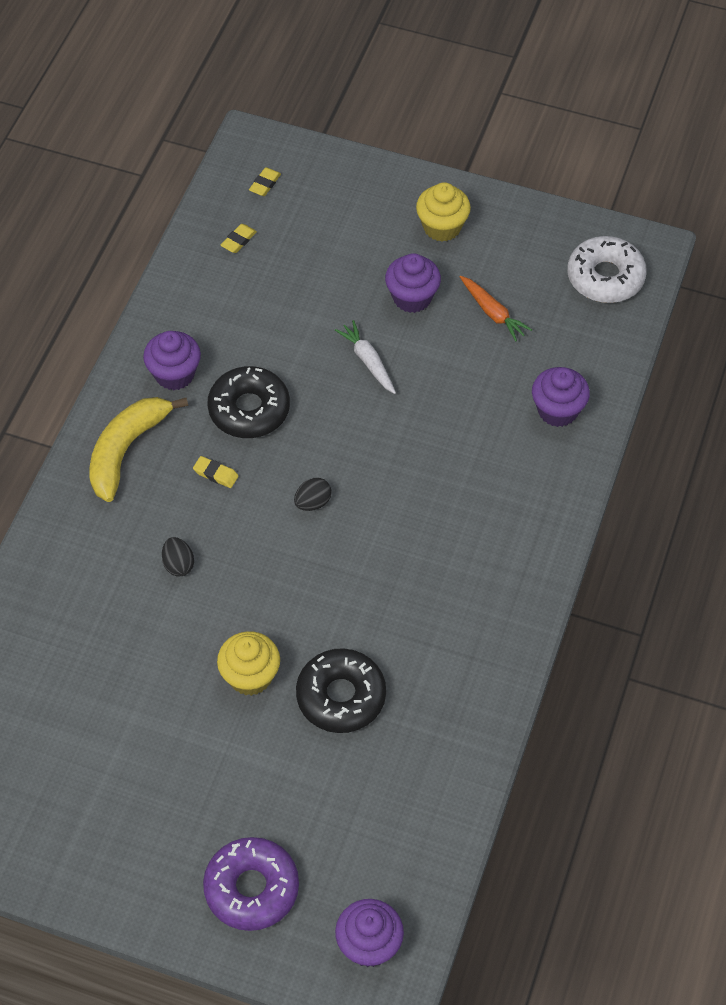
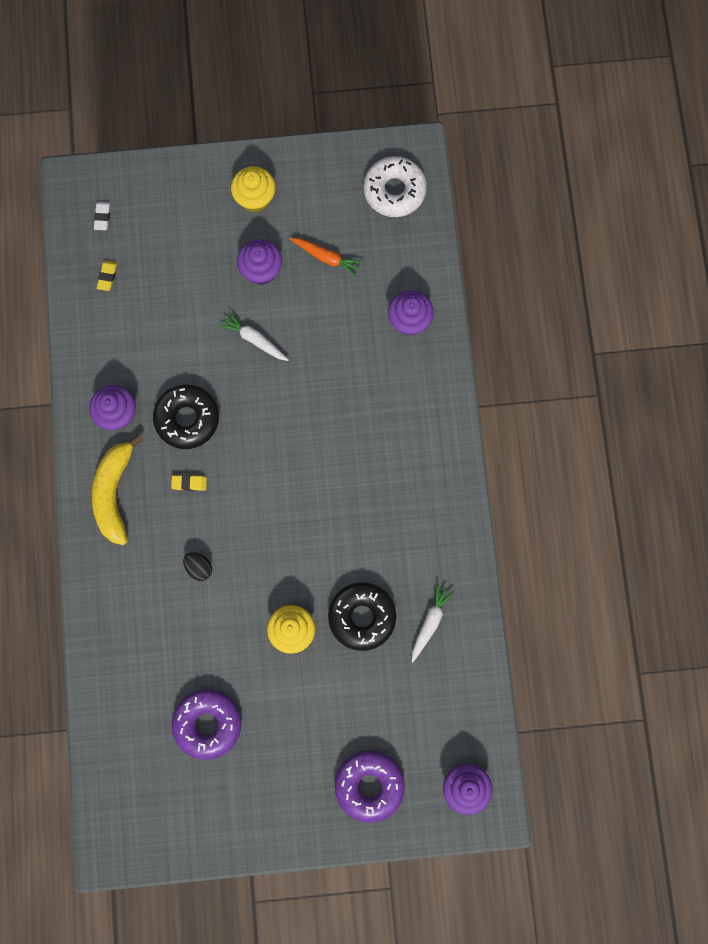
camera: 25 degrees left, 20 degrees up
(96, 734) = (207, 724): none -> purple donut
(265, 184) = (102, 217): yellow eraser -> white eraser
(313, 502) = (270, 475): black egg -> none
(420, 738) = (430, 623): none -> white carrot

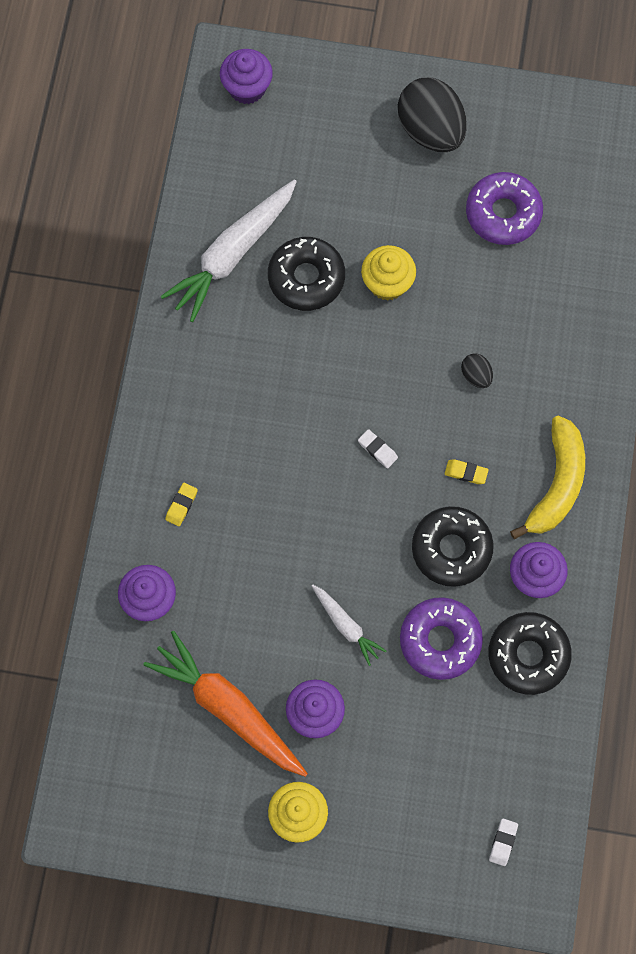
camera: 165 degrees left, 5 degrees down
(107, 276) = (512, 757): yellow eraser -> yellow eraser (181, 505)
(110, 353) = (528, 655): none -> black donut
(264, 483) = (377, 450): none -> white eraser
(289, 789) = (431, 130): none -> black egg
(326, 257) = (229, 709): orange carrot -> orange carrot, size x1.94
(369, 785) = (346, 114): purple donut -> purple donut (440, 640)
(394, 191) = (115, 776): white donut -> none
(430, 623) = (233, 254): white carrot -> white carrot, size x1.94

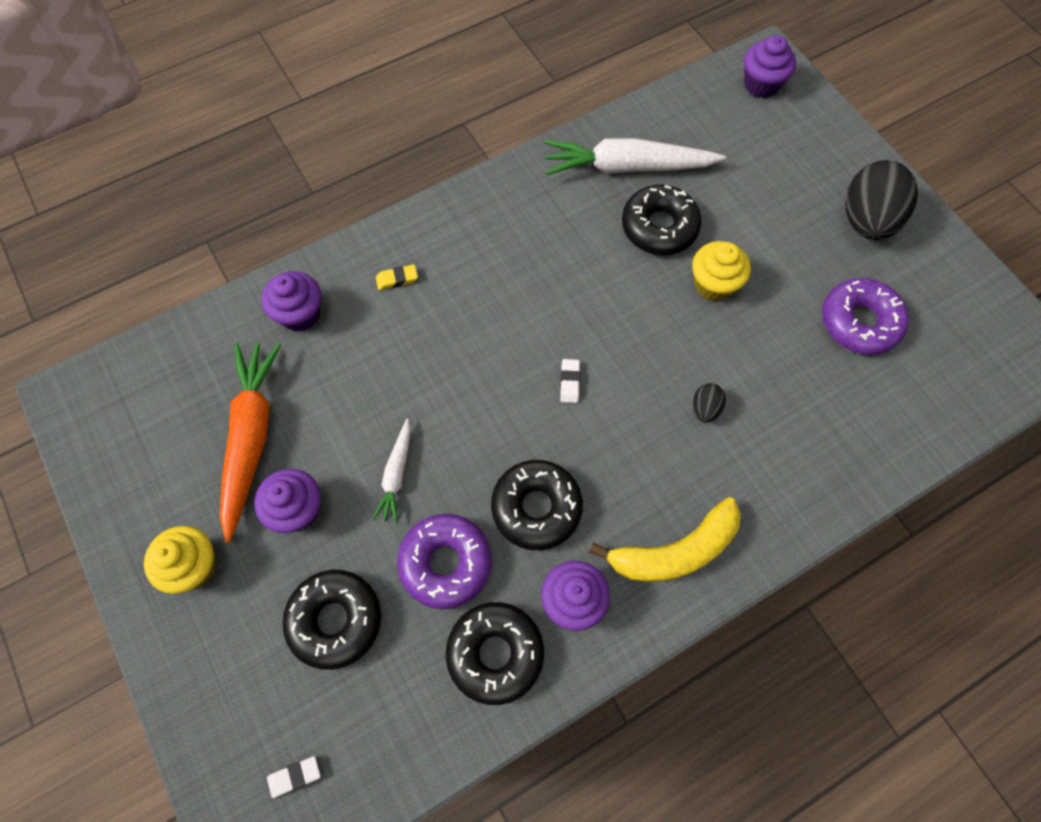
camera: 50 degrees right, 5 degrees down
(419, 744) = (335, 620): none -> black donut
(466, 473) = (614, 466): yellow eraser -> none

